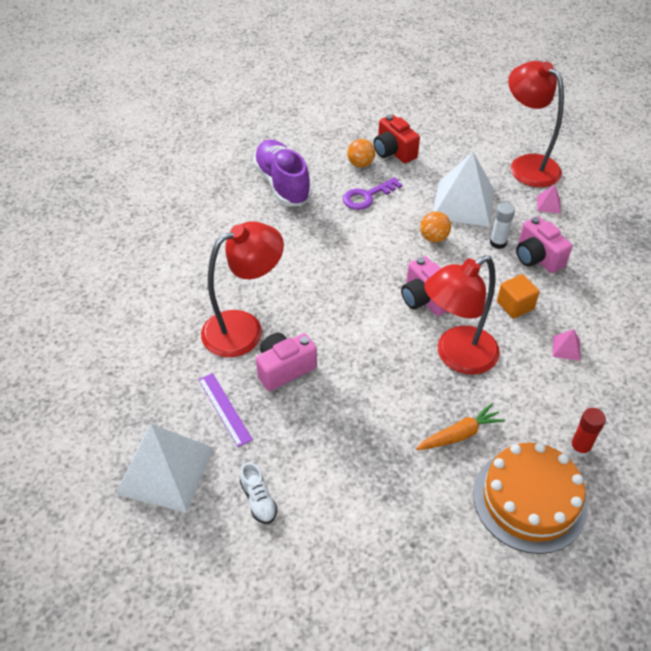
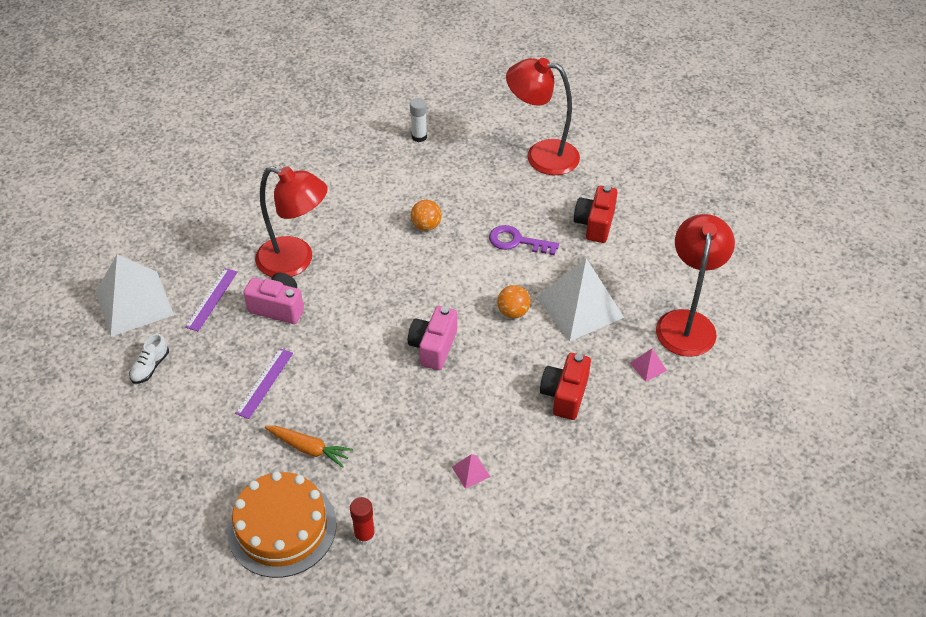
camera: 50 degrees right, 0 degrees up
(282, 184) = (473, 183): purple shoe -> none
(360, 164) = (553, 213): orange ball -> orange ball (426, 226)
(360, 425) = (264, 383): none -> purple ruler
(457, 356) = (389, 402): red lamp -> red lamp (541, 155)
(498, 243) = (554, 358): white glue stick -> white glue stick (419, 137)
(515, 305) = (487, 410): orange cube -> none
(537, 257) = (565, 395): pink camera -> red camera

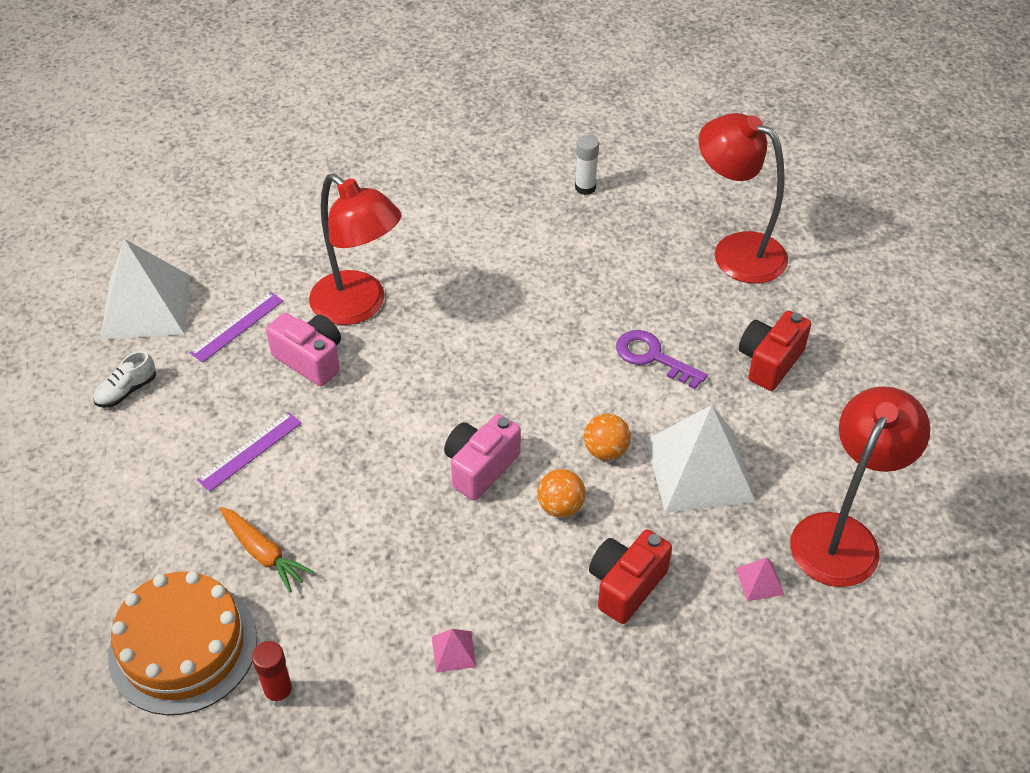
camera: 20 degrees right, 0 degrees up
(426, 226) = (542, 305): orange ball -> orange ball (560, 507)

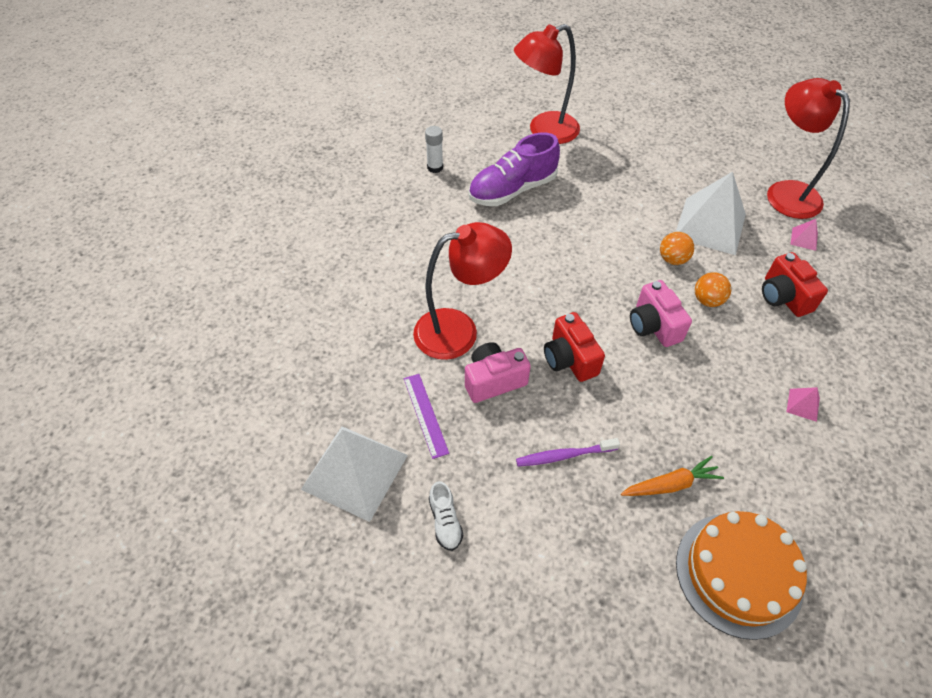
camera: 60 degrees left, 5 degrees up
(250, 451) = (564, 455): purple ruler -> purple toothbrush
(279, 693) = (803, 523): red glue stick -> none
(604, 264) = (512, 190): none -> purple shoe
(652, 357) = (608, 204): purple key -> none
(769, 362) = (643, 159): red camera -> red camera (569, 359)

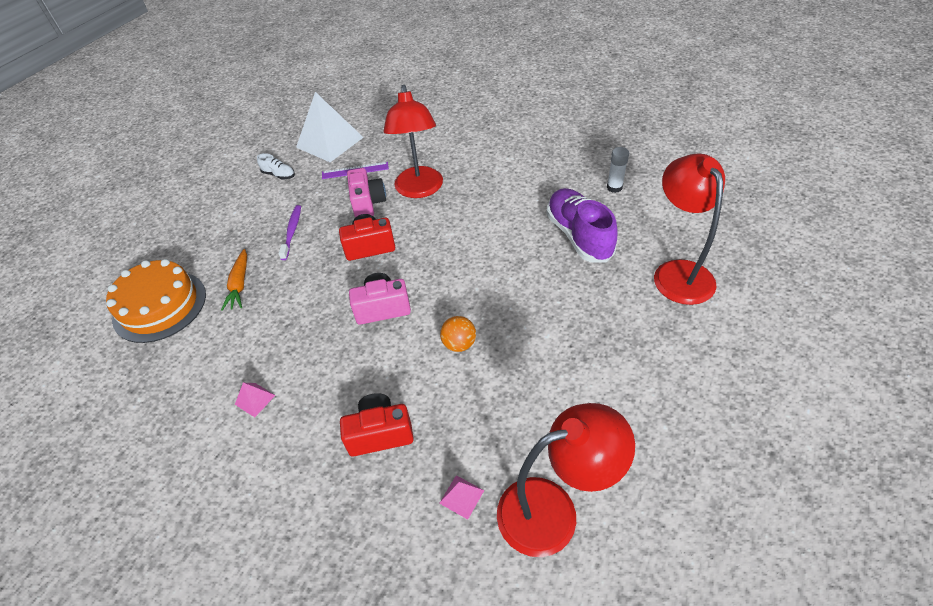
camera: 105 degrees right, 5 degrees down
(445, 521) = (279, 175): white shoe -> white shoe turned 150 degrees counterclockwise
(707, 300) = (398, 359): orange ball -> none
(710, 226) = (502, 394): white pyramid -> none

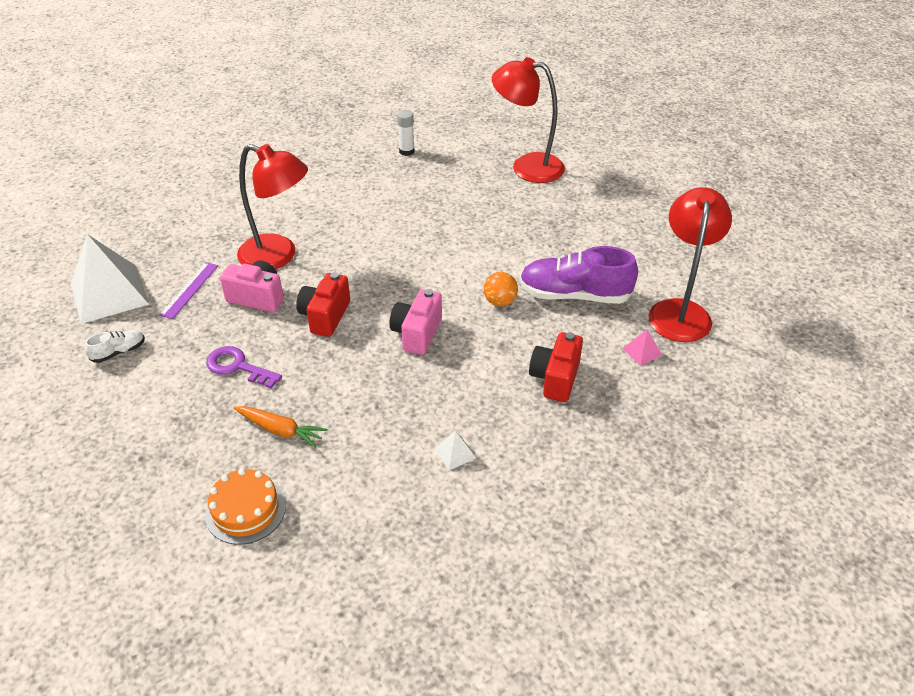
camera: 65 degrees left, 5 degrees down
(160, 306) = (245, 510): orange cake -> orange cake, size x0.66
(255, 399) = (455, 453): pink pyramid -> white pyramid
(292, 232) = (237, 367): purple toothbrush -> purple key
(578, 236) = (442, 193): purple shoe -> purple shoe (574, 295)

